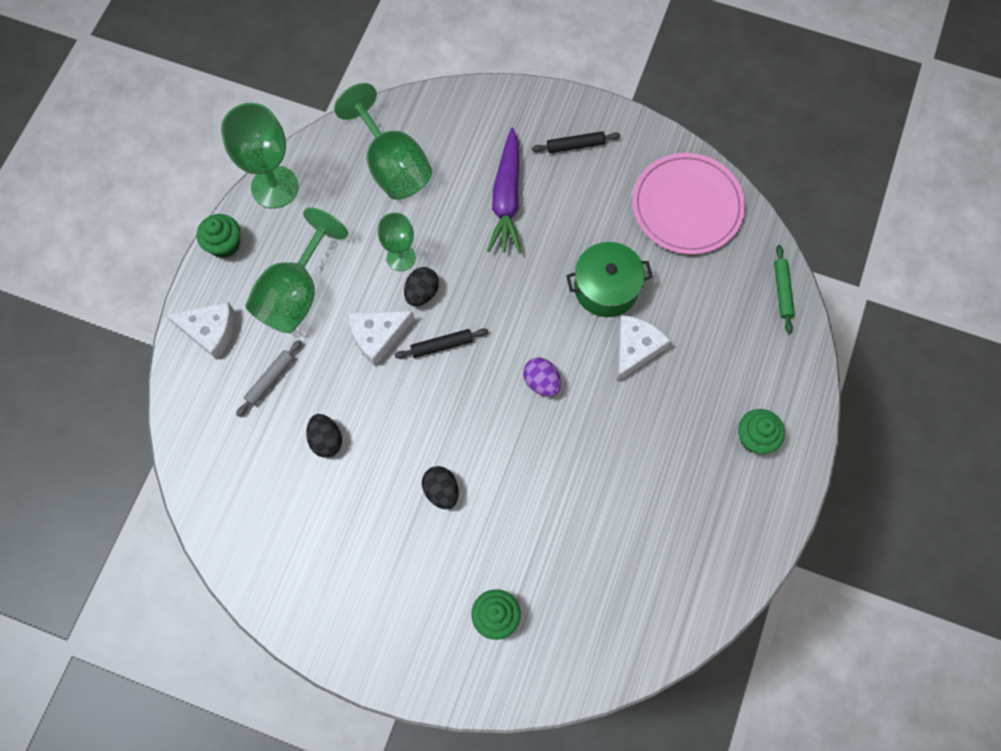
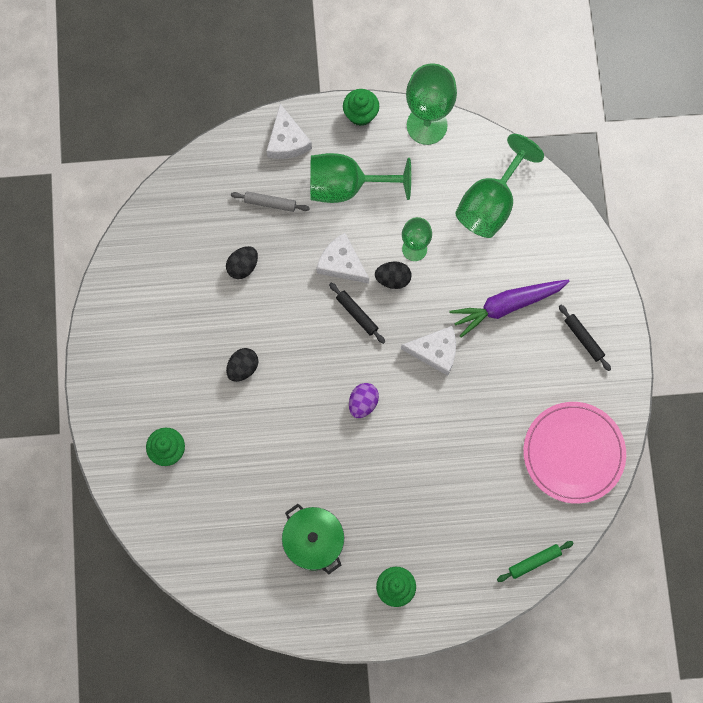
camera: 65 degrees right, 5 degrees up
(606, 288) = (466, 418): green pot -> green pot (314, 541)
(635, 348) = (426, 463): white cheese -> white cheese (435, 351)

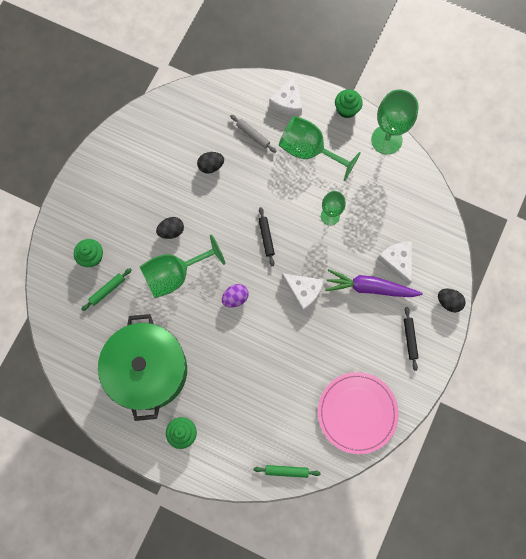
camera: 30 degrees right, 0 degrees up
(210, 477) = (107, 290): none -> green rolling pin
(314, 541) = (148, 370): green pot -> green pot, size x1.77
(341, 263) = (276, 199): white cheese -> white cheese (397, 261)
(393, 279) = (304, 227): black egg -> black egg (448, 302)
(490, 204) = (399, 214): green goblet -> green goblet (175, 274)

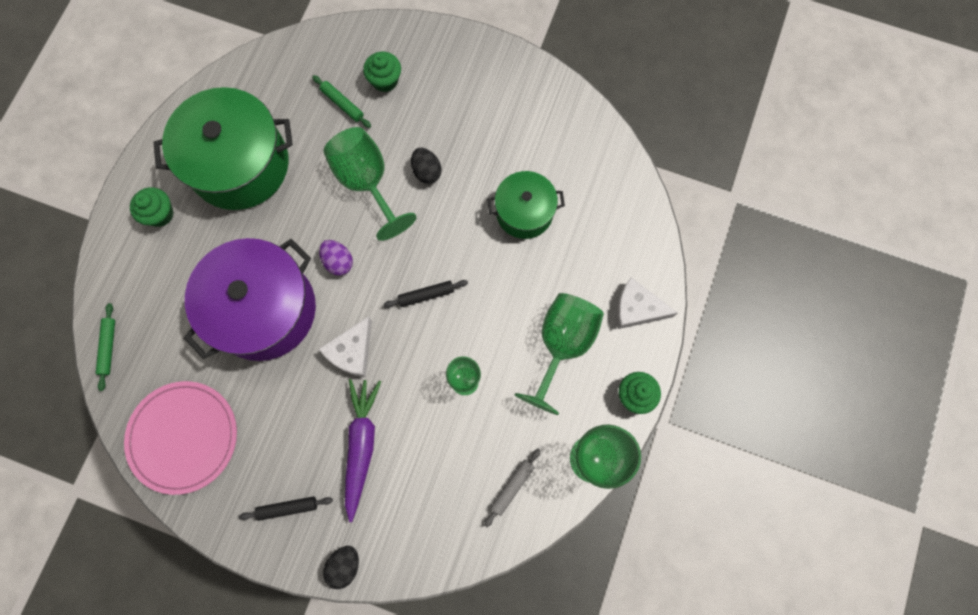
camera: 85 degrees right, 0 degrees up
(211, 166) = (524, 212): black egg -> green pot
(253, 135) = (577, 264): grey rolling pin -> grey rolling pin (512, 487)
(267, 353) = (264, 309): none -> purple pot
(397, 261) = (403, 484): white cheese -> none

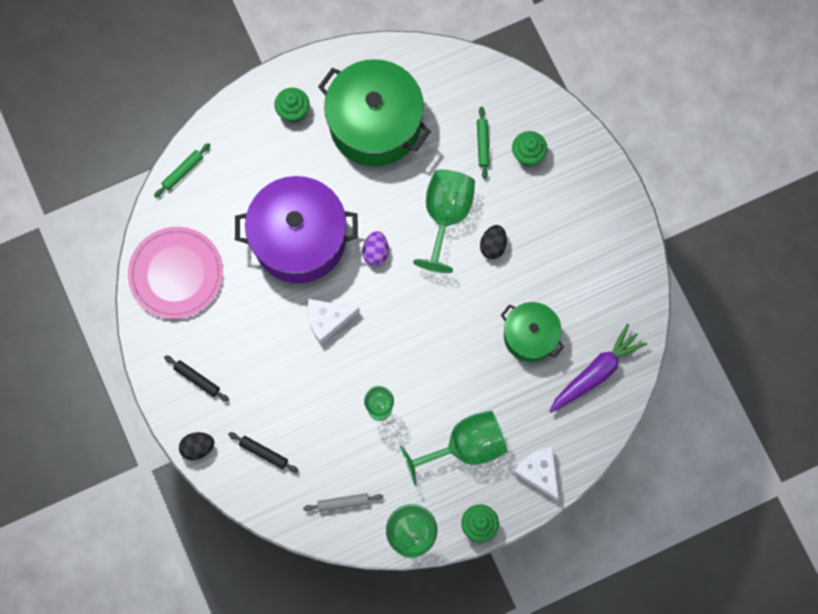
camera: 45 degrees right, 0 degrees up
(361, 445) = (276, 385): purple carrot -> purple carrot (595, 372)
(426, 295) = (410, 329): black rolling pin -> black rolling pin (263, 453)

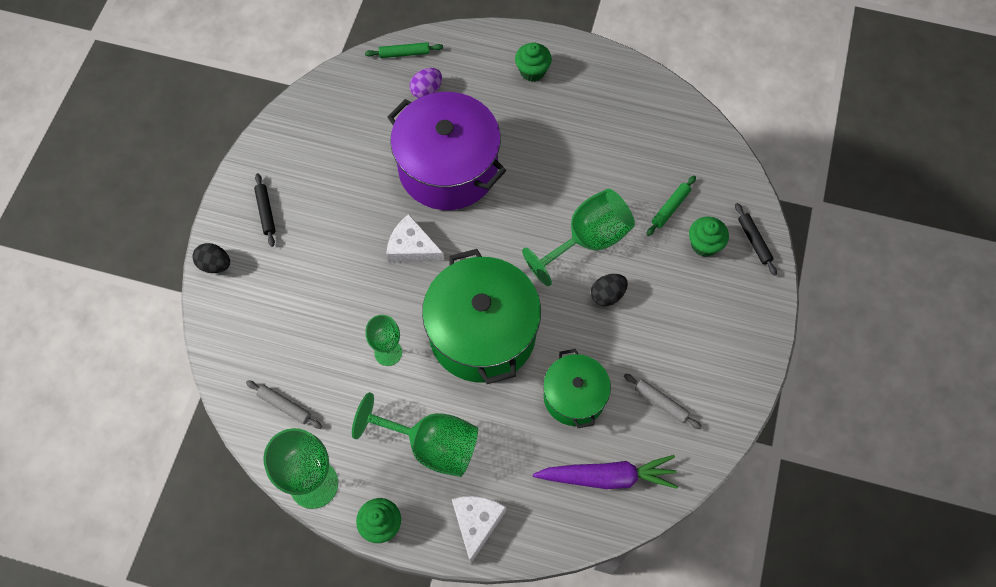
camera: 40 degrees right, 10 degrees down
(176, 274) = (327, 122): pink plate -> none
(263, 453) = (261, 311): black rolling pin -> black rolling pin (754, 241)
(375, 124) = (591, 127): green pot -> green pot (482, 333)
(375, 252) = (501, 225): purple egg -> purple egg (426, 91)
(589, 294) = (661, 403): none -> grey rolling pin

